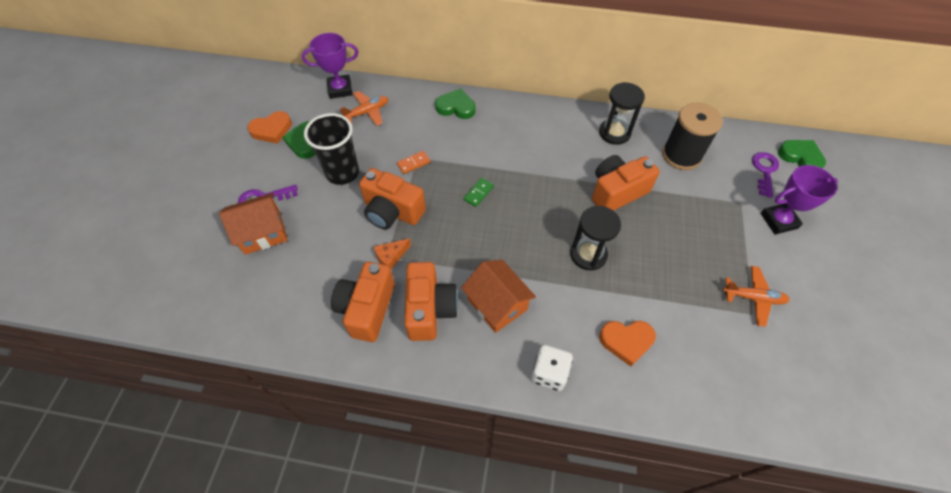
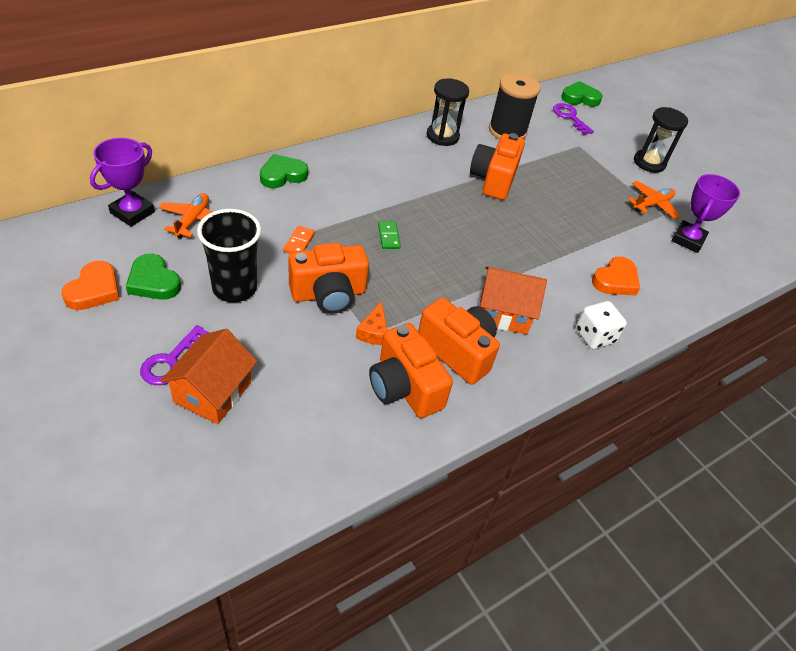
camera: 50 degrees left, 10 degrees down
(588, 254) = (525, 236): black hourglass -> black hourglass (649, 163)
(779, 221) = (612, 146): purple trophy -> purple trophy (688, 240)

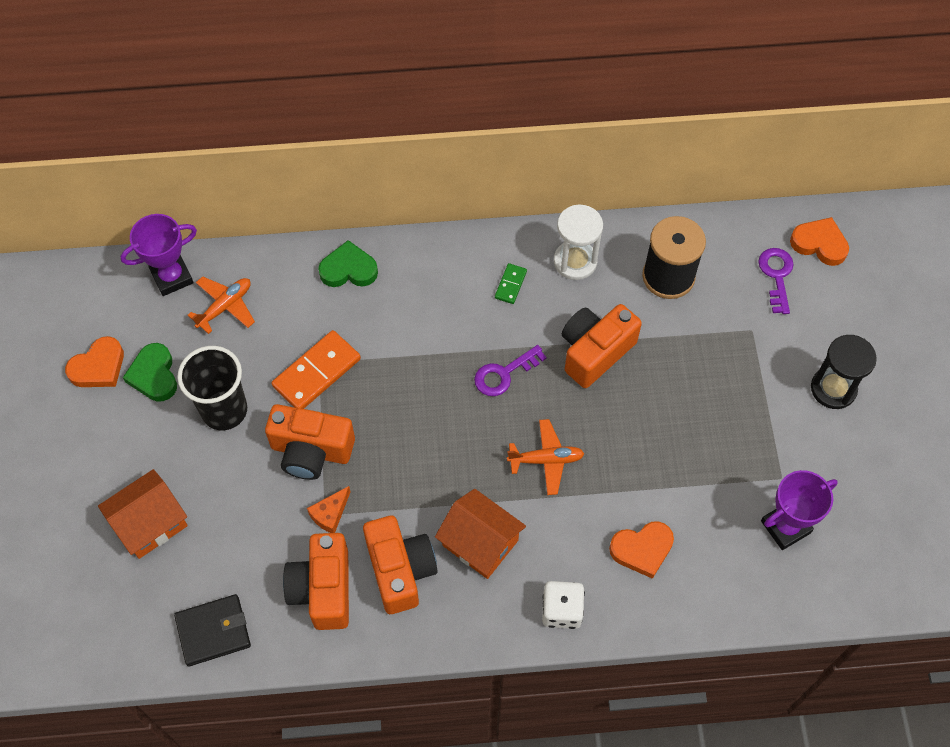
camera: 35 degrees right, 15 degrees up
(171, 361) = (130, 475): purple key -> purple key (504, 374)
(299, 242) = (316, 372): orange domino -> orange domino, size x1.97
(327, 457) = (213, 631): none -> black wallet
(388, 236) = (416, 396): green domino -> green domino (510, 284)
(442, 136) = (575, 261): black hourglass -> white hourglass
(580, 98) = (819, 244): green heart -> orange heart
(652, 204) = (780, 457): orange plane -> orange plane (546, 460)

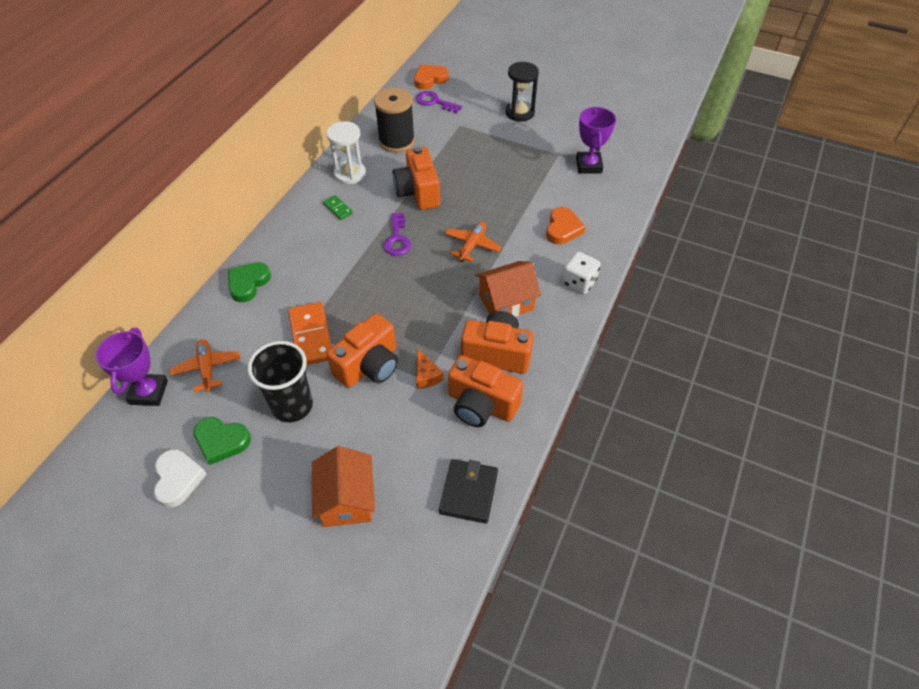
camera: 60 degrees left, 10 degrees down
(98, 367) = (178, 479): orange heart -> white heart

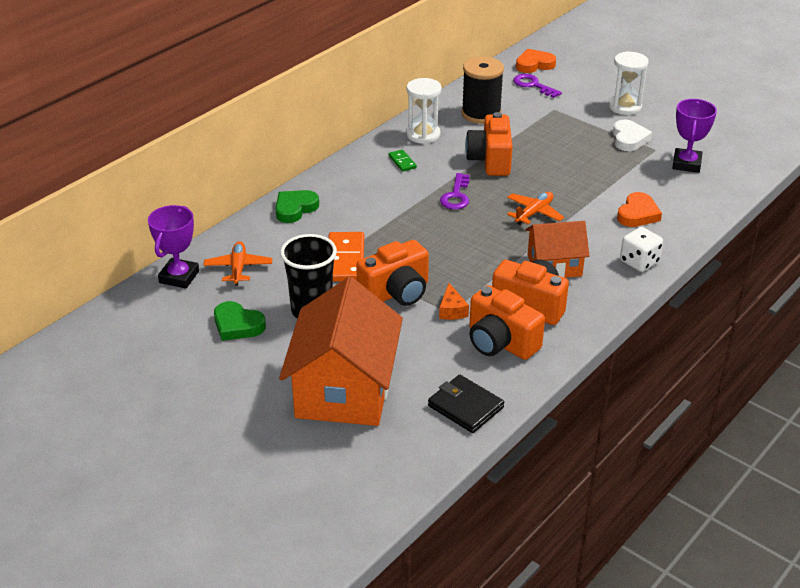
camera: 15 degrees right, 15 degrees down
(178, 479) = (190, 345): white heart -> white heart (629, 139)
(346, 499) = (344, 389): orange house -> orange house, size x1.75
(468, 492) = (465, 407): black wallet -> black wallet turned 75 degrees counterclockwise
(520, 112) = (625, 107): black hourglass -> white hourglass

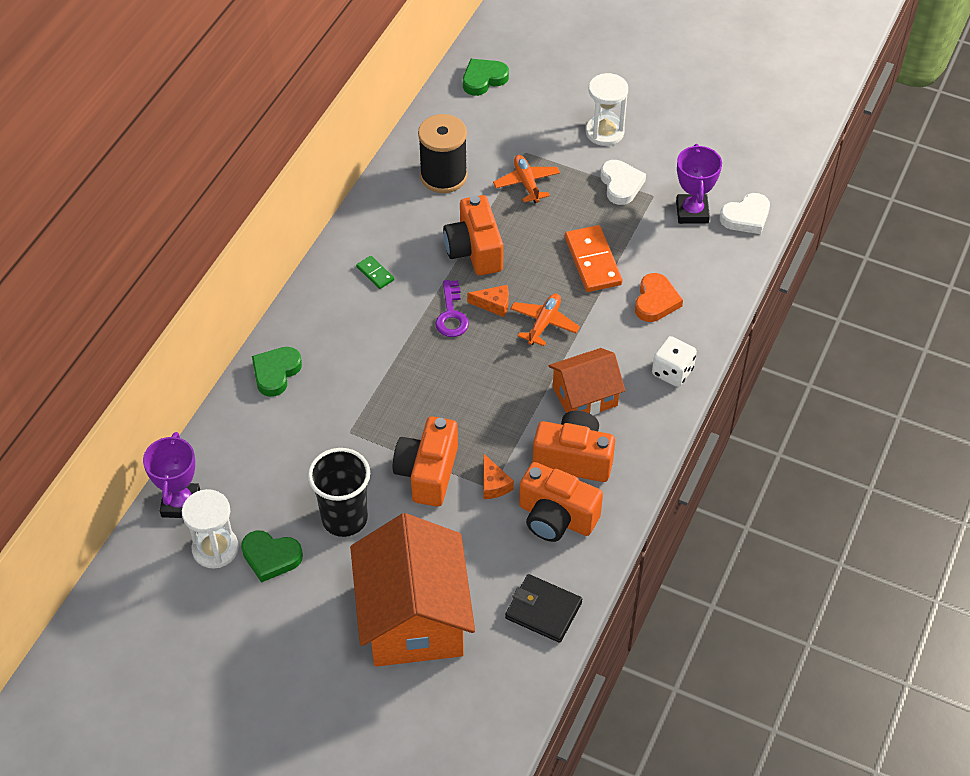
camera: 15 degrees left, 15 degrees up
(238, 268) = (242, 476): orange plane -> orange plane (526, 183)
(345, 260) = (357, 437): orange domino -> orange domino (592, 261)
(396, 292) = (427, 473): orange camera -> orange camera turned 150 degrees clockwise
(423, 135) = (386, 224): white hourglass -> white hourglass (215, 549)
(494, 195) = (493, 304): none -> orange cheese
(533, 85) = (491, 115): purple key -> none
(534, 64) = (483, 79): orange heart -> green heart
(734, 173) = (746, 217): none -> white heart

